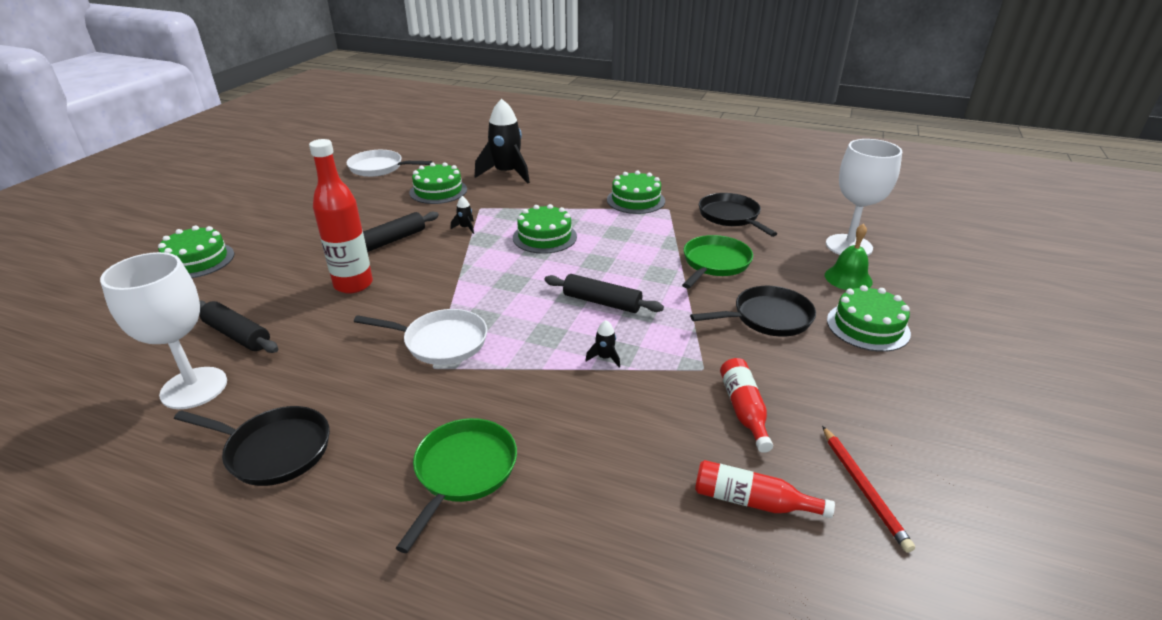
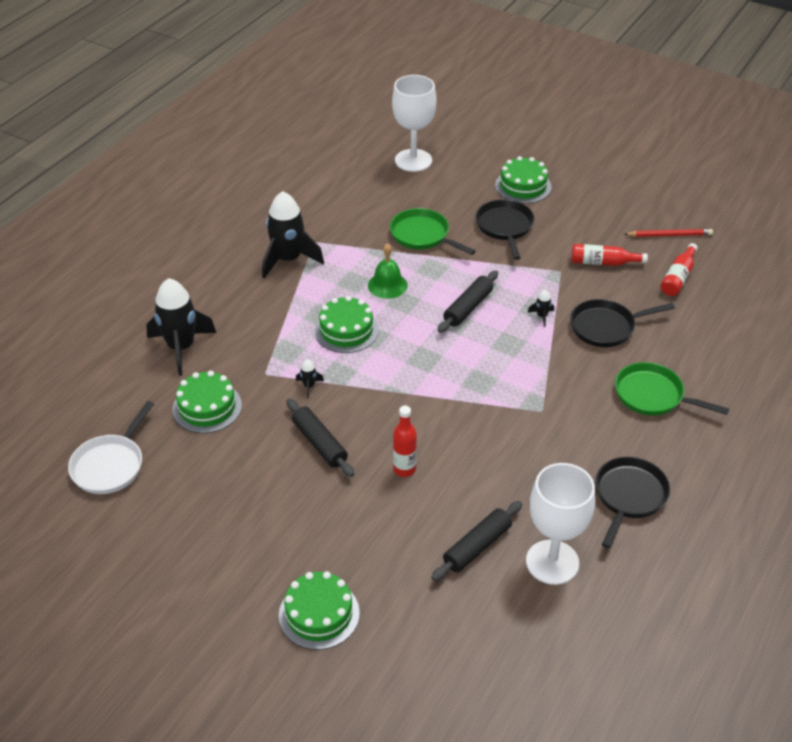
camera: 80 degrees left, 10 degrees up
(353, 284) = (404, 469): red bottle -> red bottle, size x0.59
(441, 342) = (509, 406): white pan -> none
(635, 200) = (288, 259): green cake -> black rocket
(730, 216) = (343, 208): black pan -> black pan (606, 327)
(848, 278) = (460, 175): green bell -> green bell (387, 285)

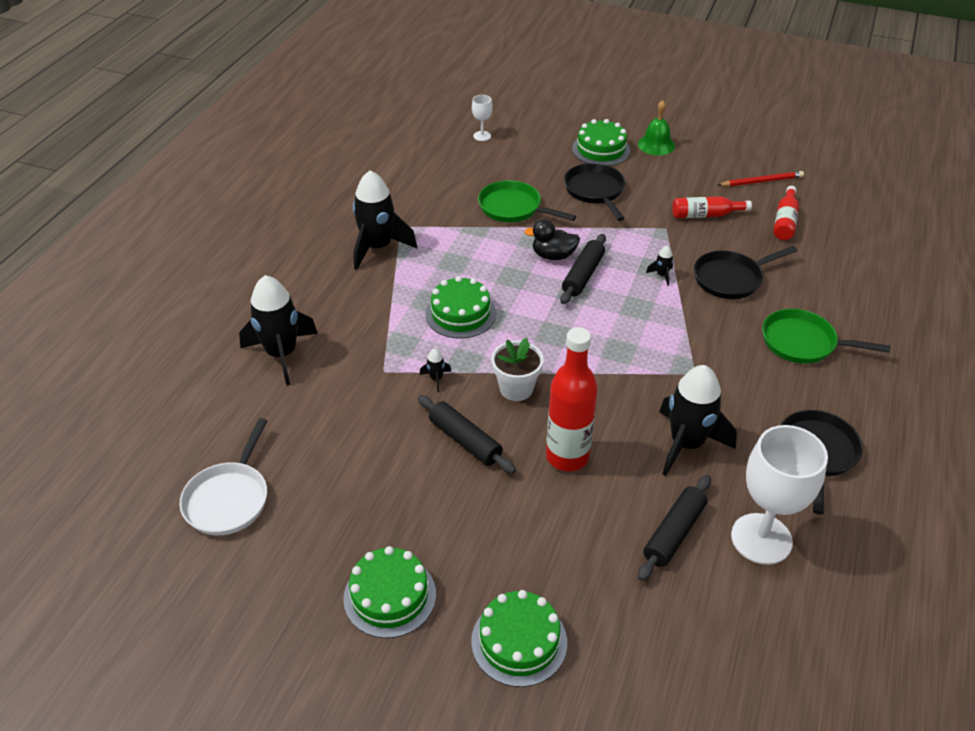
camera: 10 degrees left, 0 degrees up
(207, 407) = (327, 417): green cake -> green cake (390, 596)
(377, 404) = (516, 388): none -> white flower pot
(387, 285) = (491, 262): green bell -> green bell (656, 145)
(404, 469) = (567, 456): red bottle -> red bottle, size x1.69
(413, 160) = (482, 136): white goblet -> white goblet, size x0.46
(446, 286) = (553, 256): none -> black duck
(513, 472) = (686, 444): none -> black rocket

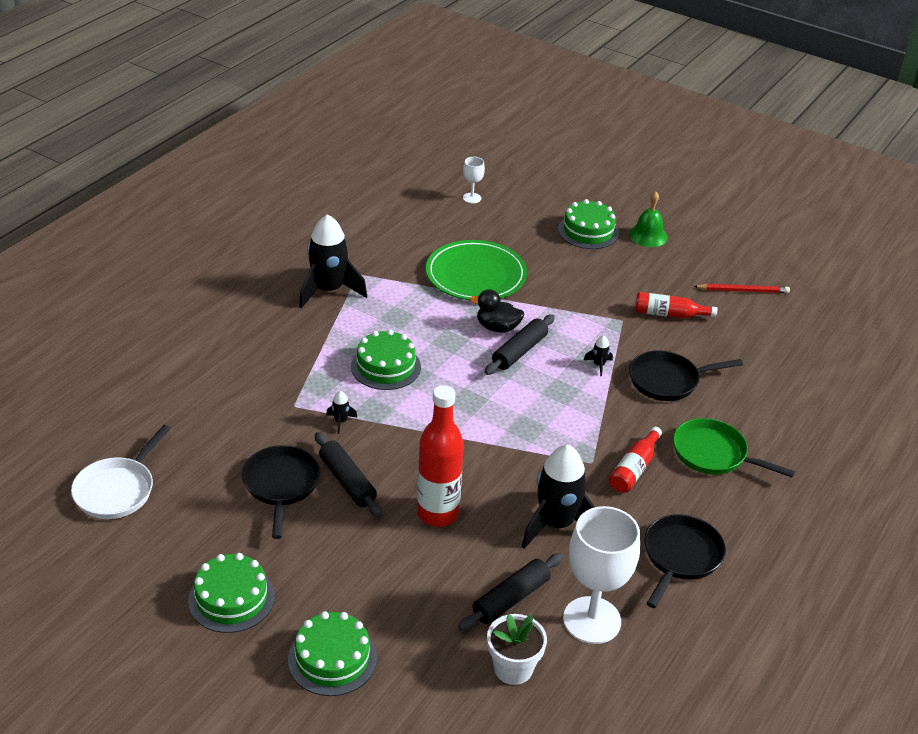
camera: 10 degrees right, 5 degrees down
(282, 354) = (205, 373): black rocket -> none
(513, 208) = (476, 275): green pan -> green plate
(516, 388) = (413, 444): white flower pot -> white flower pot (513, 668)
(595, 191) = (565, 272): black pan -> black pan (281, 485)
(785, 221) = (749, 334): red bottle -> red bottle (634, 469)

